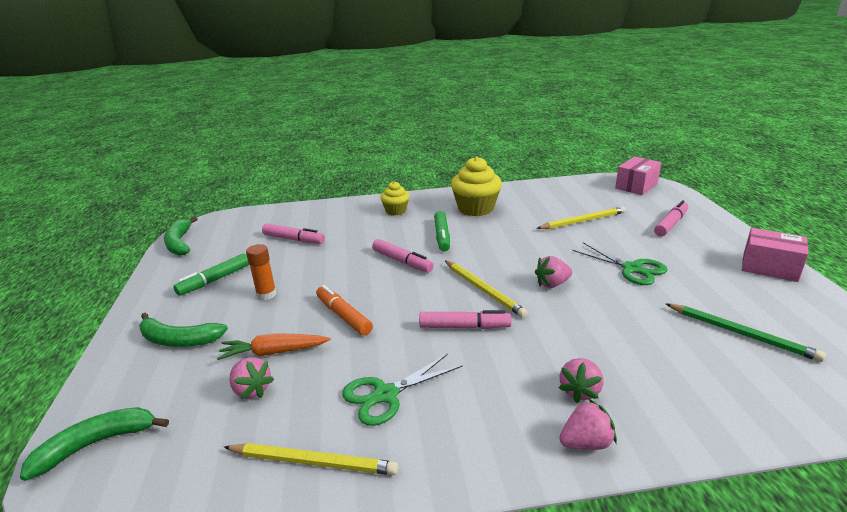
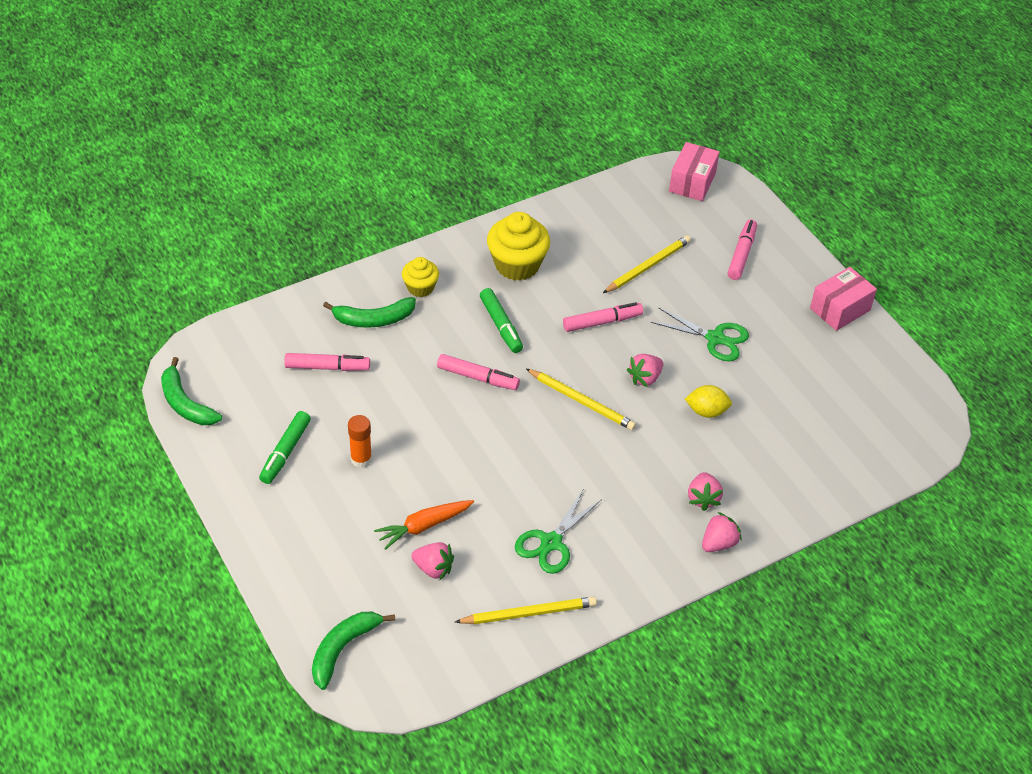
camera: 25 degrees left, 20 degrees up
(178, 340) = (317, 536): green banana -> green banana (373, 319)
(343, 316) = (461, 468): orange marker -> none
(464, 327) = (584, 453): pink marker -> pink marker (602, 322)
(608, 317) = (706, 411): none -> yellow lemon
(741, 334) = (818, 405): green pencil -> none
(769, 267) = (840, 309): pink box -> pink box turned 45 degrees counterclockwise

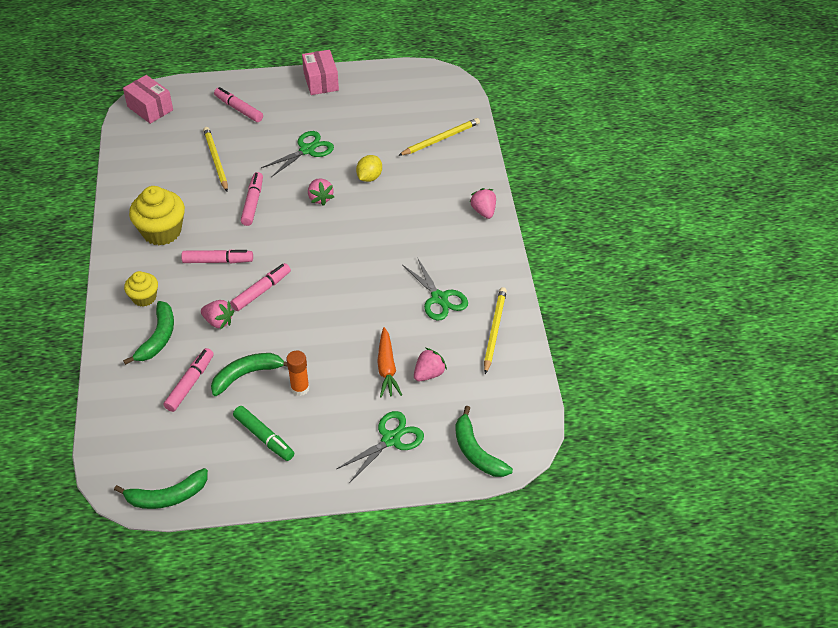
camera: 65 degrees left, 0 degrees up
(327, 563) = (391, 439): none -> green scissors
(359, 408) = (247, 375): none -> green banana
(501, 325) = (218, 261): green marker -> pink marker
(581, 401) = (321, 239): yellow pencil -> yellow pencil (440, 139)
(703, 498) = (443, 206): pink strawberry -> pink strawberry (218, 321)

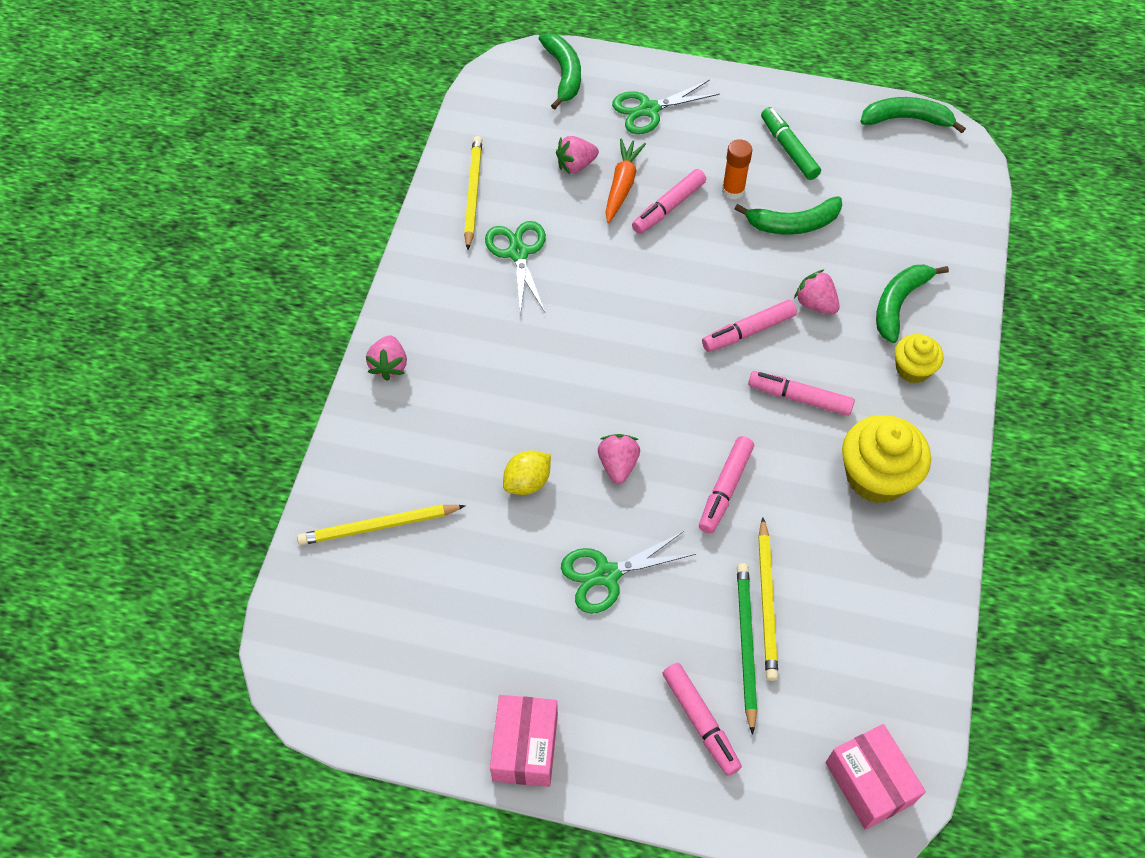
camera: 160 degrees left, 10 degrees up
(190, 383) = (864, 233): pink marker -> pink marker (668, 207)
(223, 141) = (745, 644): none -> green pencil
(494, 330) = (473, 193): yellow pencil -> yellow pencil turned 150 degrees clockwise

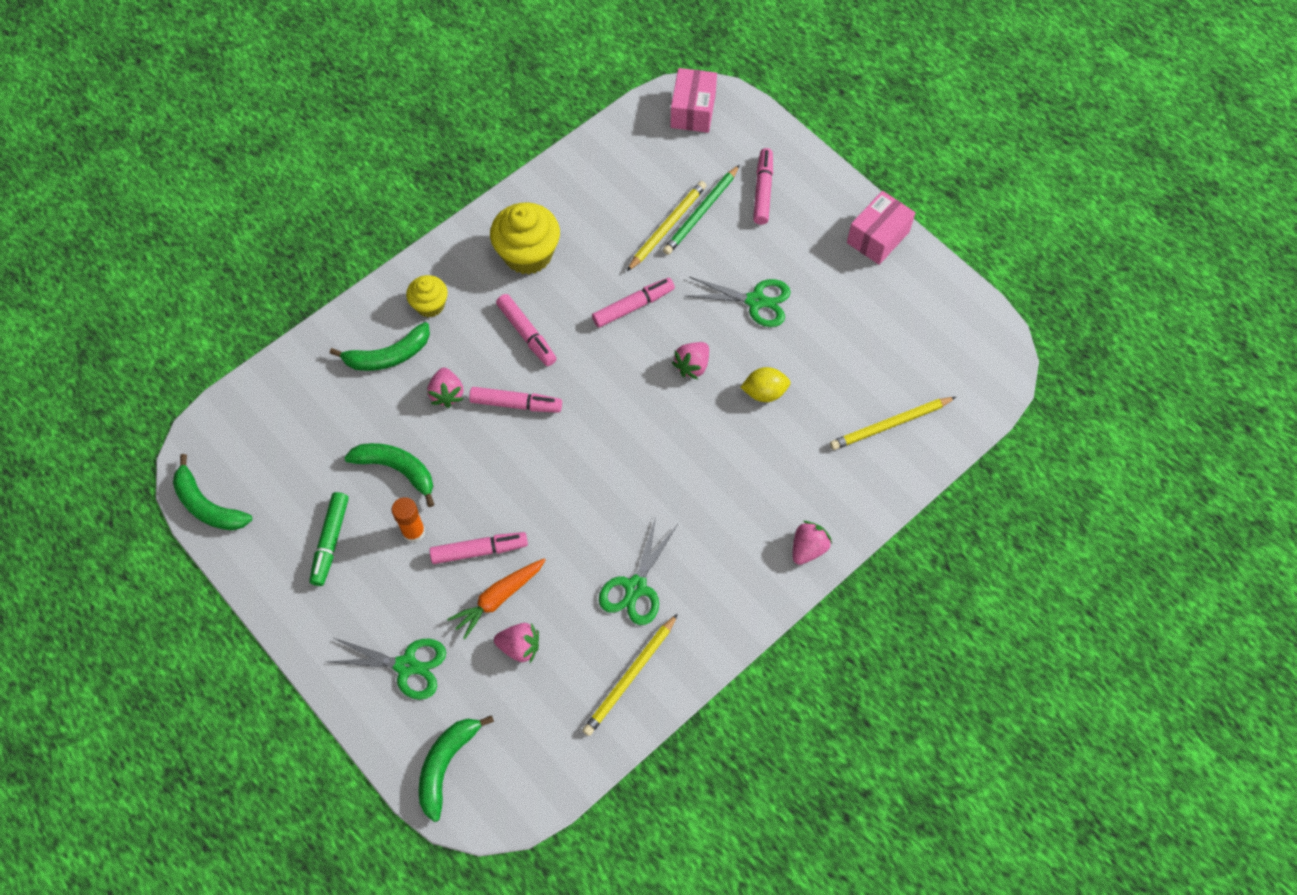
camera: 145 degrees left, 5 degrees up
(379, 526) = (890, 425): yellow pencil -> yellow pencil turned 135 degrees clockwise

